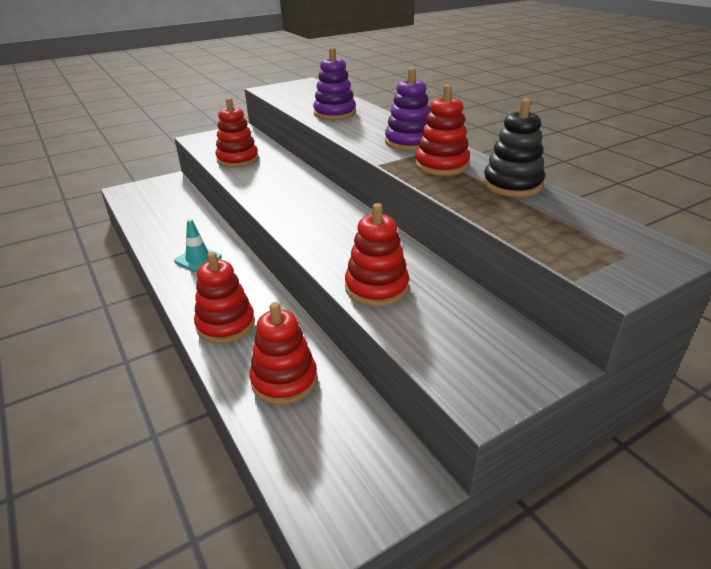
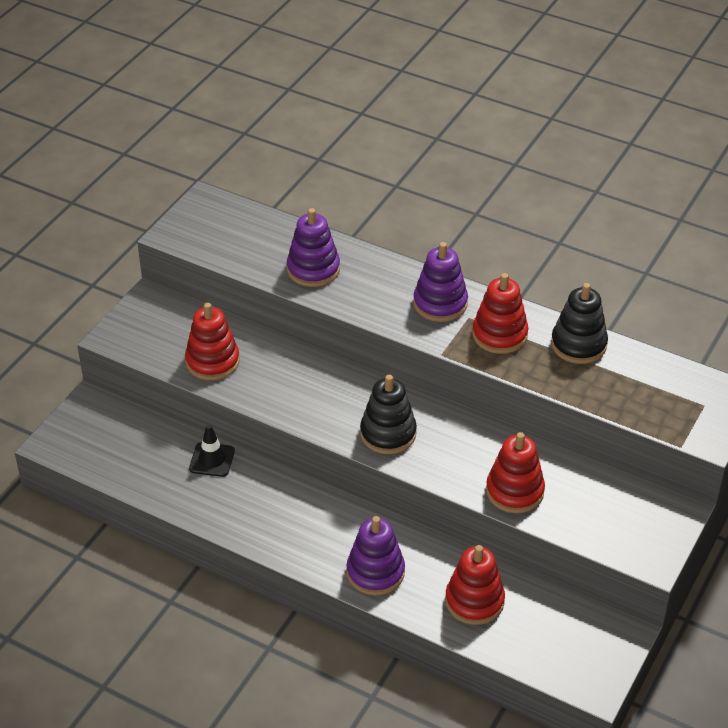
camera: 30 degrees left, 10 degrees up
(198, 259) = (267, 510): turquoise traffic cone -> none
(200, 223) = (212, 460): none -> black traffic cone
(226, 325) = (375, 572): red stacking toy -> purple stacking toy
(308, 221) = (388, 434): none -> black stacking toy

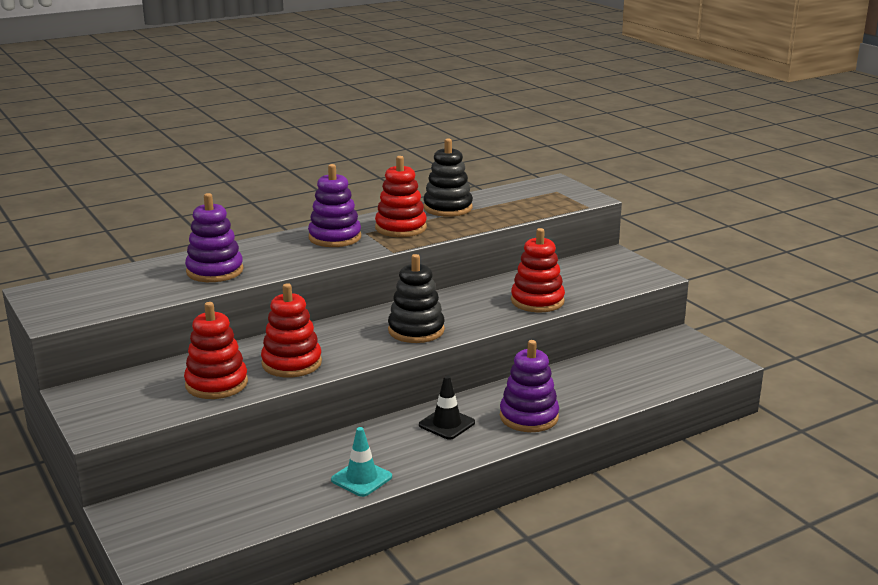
camera: 60 degrees left, 20 degrees down
(210, 507) = (361, 478): none -> turquoise traffic cone
(212, 460) = (301, 460): black traffic cone -> black traffic cone (447, 424)
(474, 601) = (600, 383): red stacking toy -> red stacking toy (291, 363)

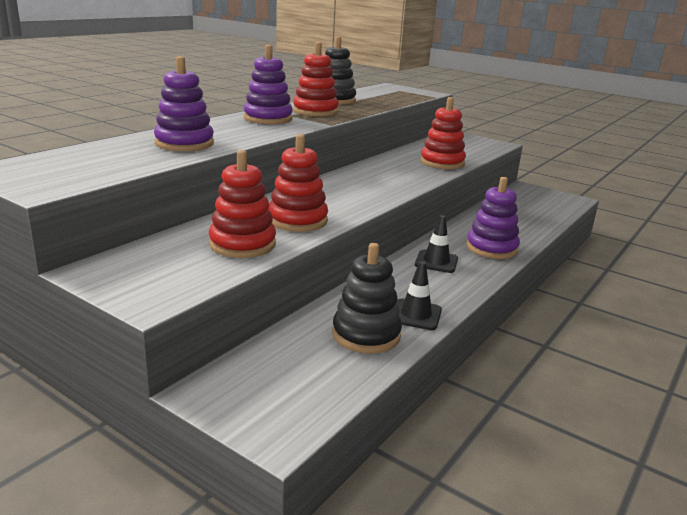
camera: 25 degrees left, 0 degrees up
(361, 478) = (416, 315): turquoise traffic cone -> black traffic cone
(416, 330) = (376, 187): black stacking toy -> black stacking toy (366, 335)

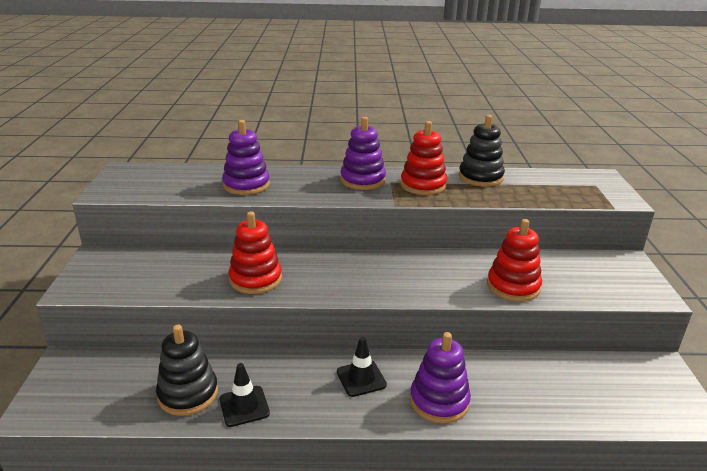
camera: 55 degrees right, 5 degrees up
(242, 244) = (186, 279): red stacking toy -> none

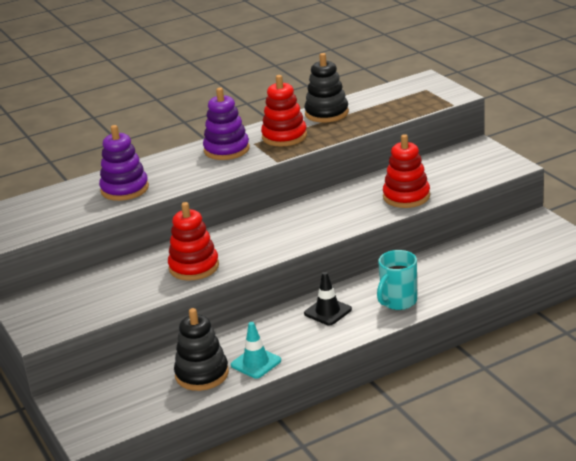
camera: 25 degrees left, 0 degrees up
(244, 406) = (256, 363): black traffic cone -> turquoise traffic cone
(439, 401) = (398, 302): purple stacking toy -> turquoise mug

